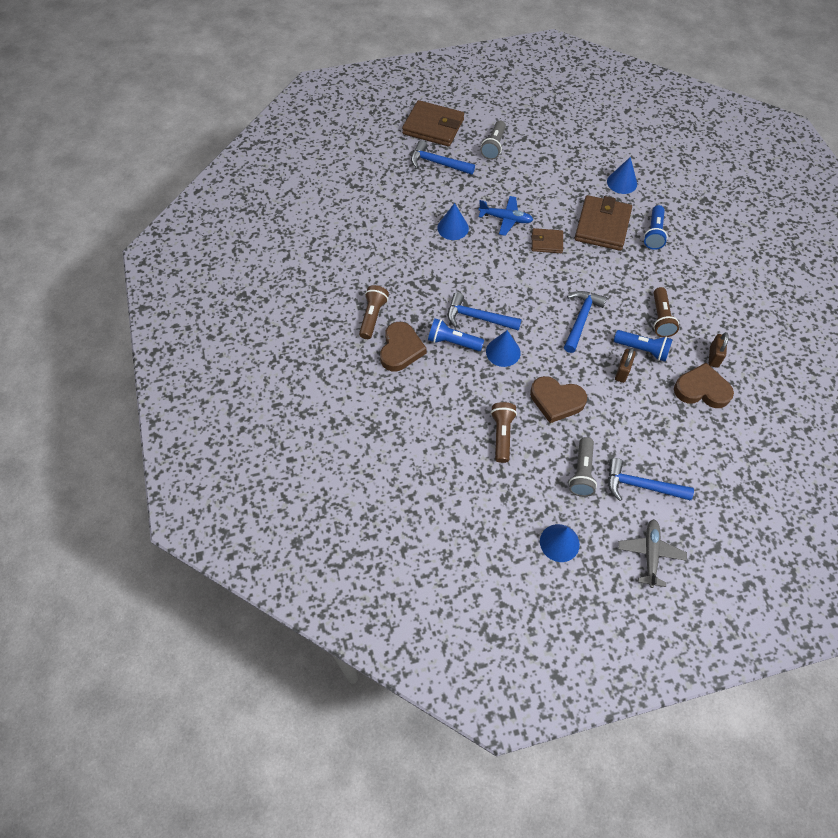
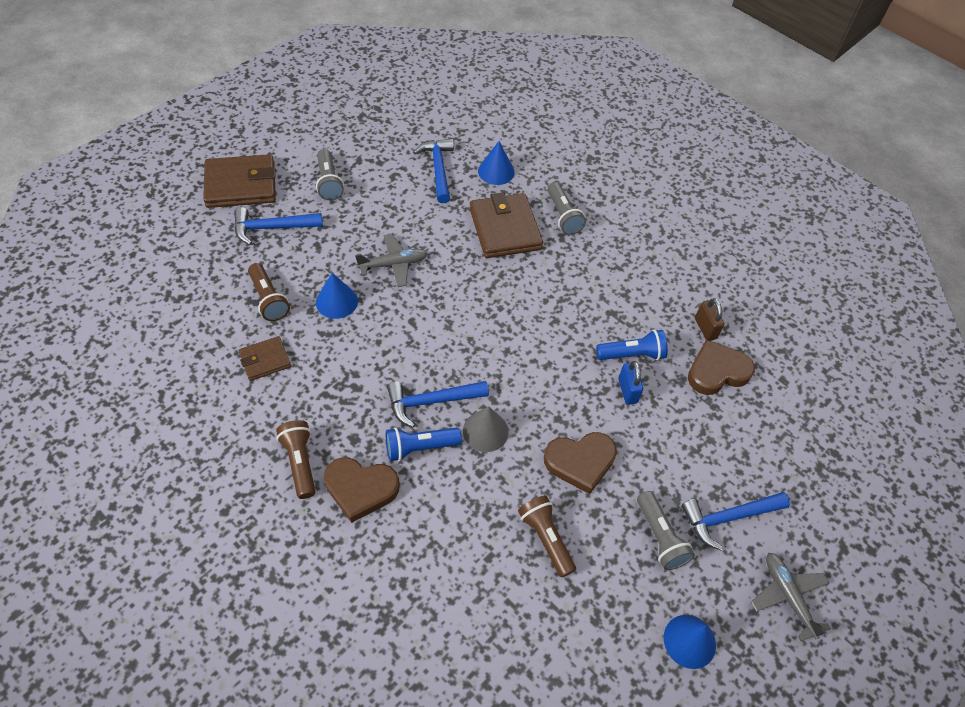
camera: 35 degrees left, 5 degrees down
(401, 349) = (361, 489): brown heart -> brown heart turned 120 degrees clockwise
(503, 352) = (485, 431): blue cone -> grey cone
(506, 219) = (393, 264): blue plane -> grey plane
(546, 242) = (456, 273): brown wallet -> brown wallet (265, 360)
(581, 319) = (547, 349): blue hammer -> blue hammer (438, 169)
(622, 372) = (627, 391): brown padlock -> blue padlock
(653, 233) = (563, 216): blue flashlight -> grey flashlight
(660, 318) = (628, 309): brown flashlight -> brown flashlight (268, 299)

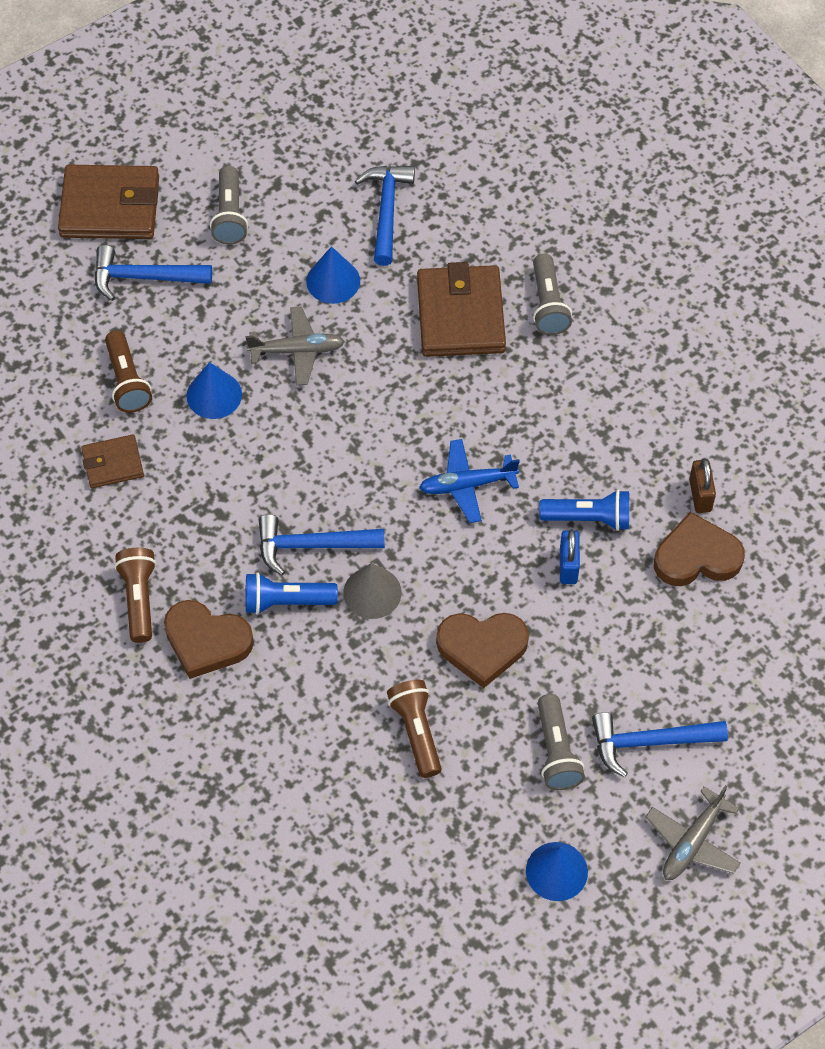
camera: 15 degrees right, 5 degrees up
(496, 171) = (468, 223): blue cone -> blue cone (333, 281)
(538, 342) = (467, 485): none -> blue plane
(787, 596) = (692, 842): grey plane -> grey plane turned 135 degrees counterclockwise

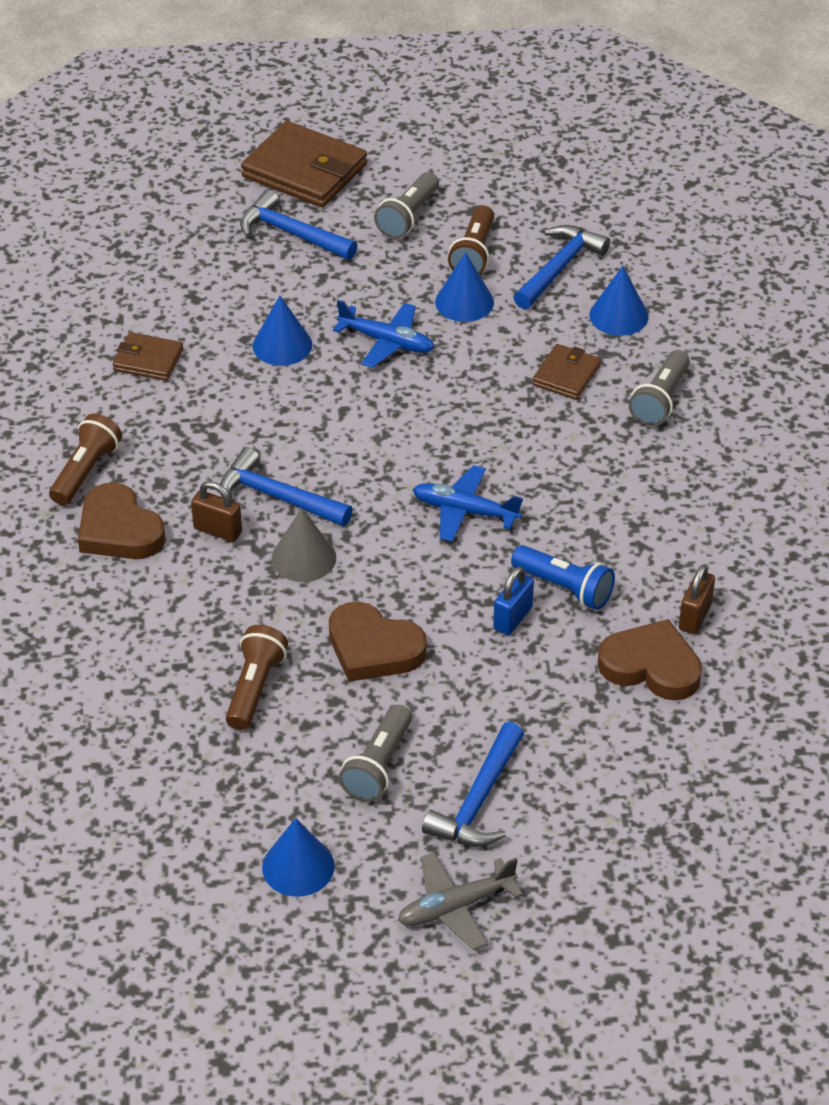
camera: 30 degrees right, 15 degrees down
(127, 381) = (212, 304): brown flashlight -> brown flashlight (474, 253)
(286, 601) = (217, 530): blue flashlight -> brown padlock
(297, 351) = (387, 342): grey plane -> blue plane
(460, 315) = (566, 375): brown wallet -> brown wallet, size x0.55
(463, 236) = (618, 315): none -> blue cone
(649, 742) = (478, 801): blue hammer -> blue hammer turned 90 degrees counterclockwise

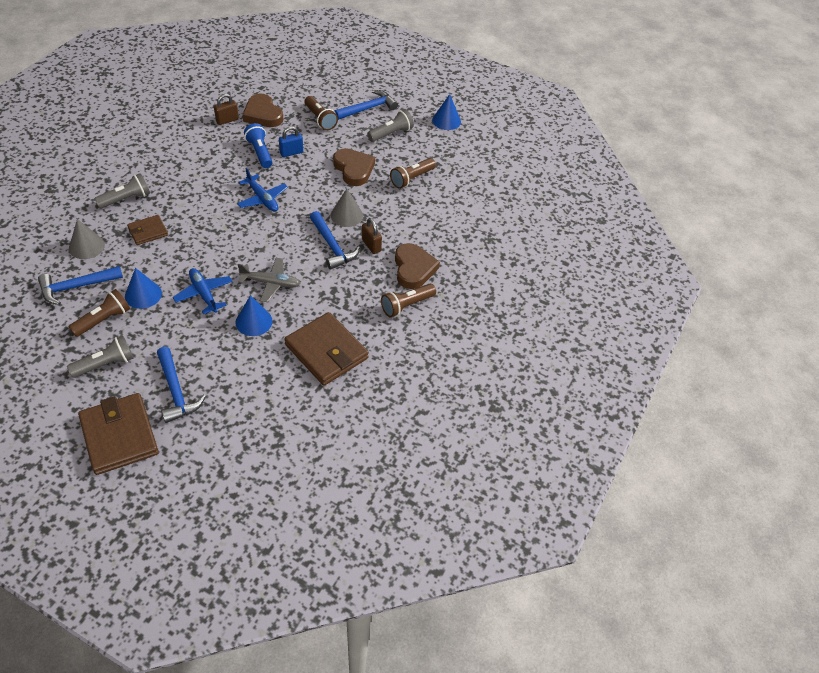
camera: 150 degrees left, 5 degrees up
(148, 360) = (326, 351): brown wallet -> brown wallet, size x1.83
(455, 907) = (406, 88): grey plane -> grey plane (271, 283)
(540, 719) = (320, 119): none -> brown flashlight
(618, 315) = (86, 246): blue cone -> grey cone

